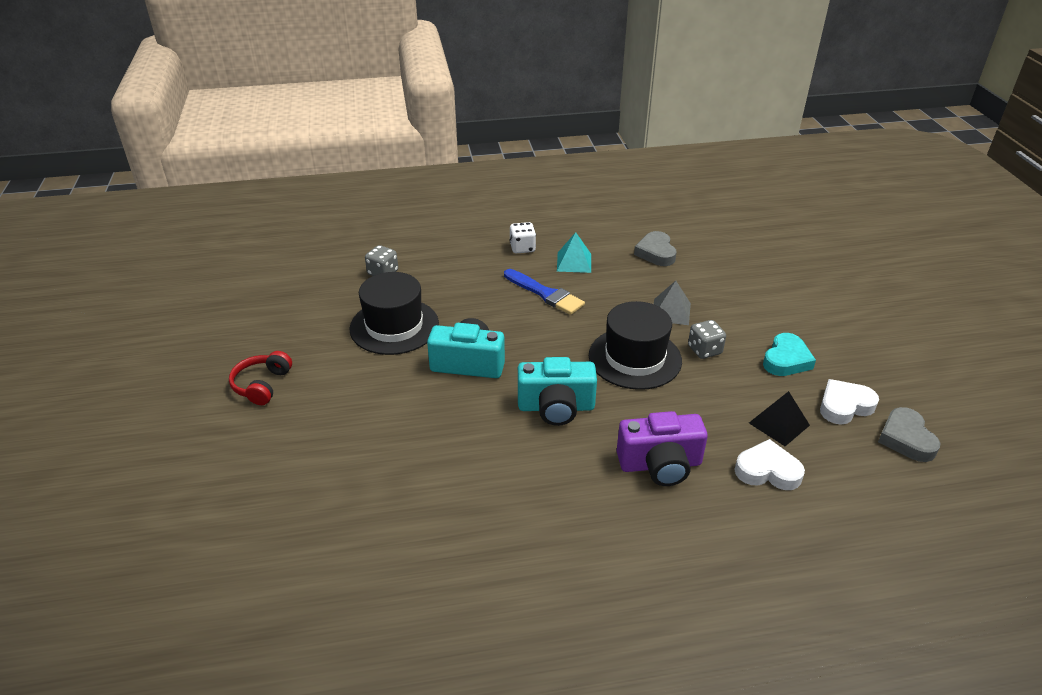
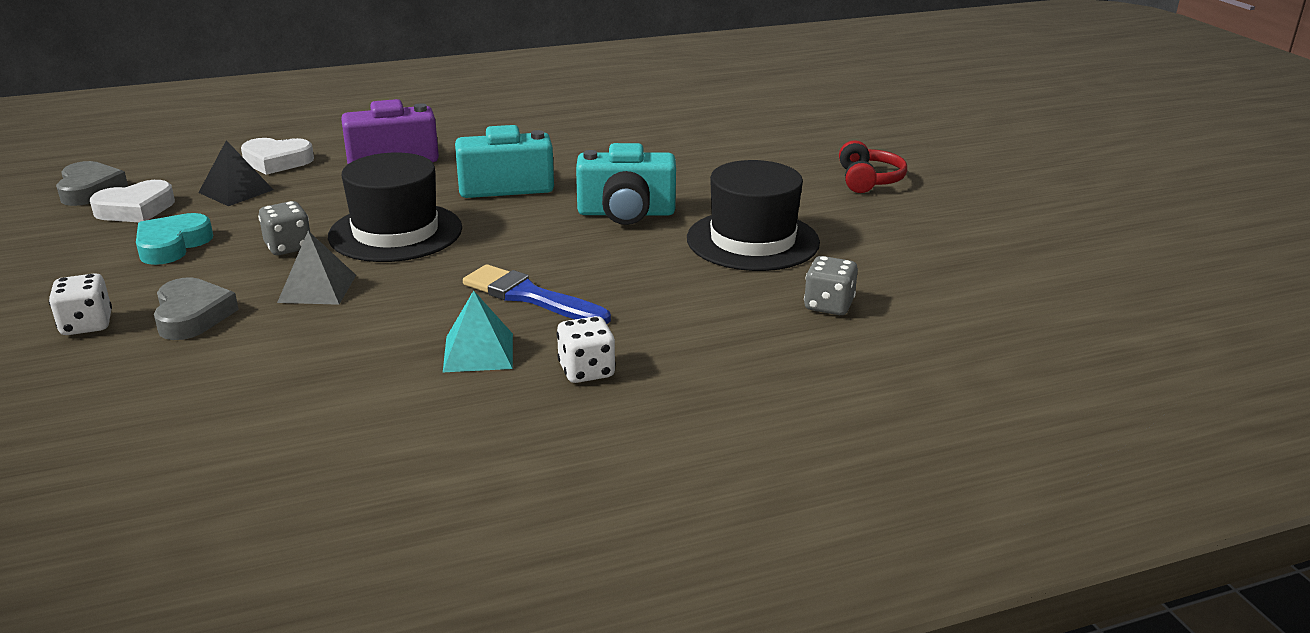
camera: 170 degrees right, 10 degrees down
(656, 253) = (302, 385): grey heart -> grey heart (192, 315)
(788, 297) = (87, 325): none -> white dice

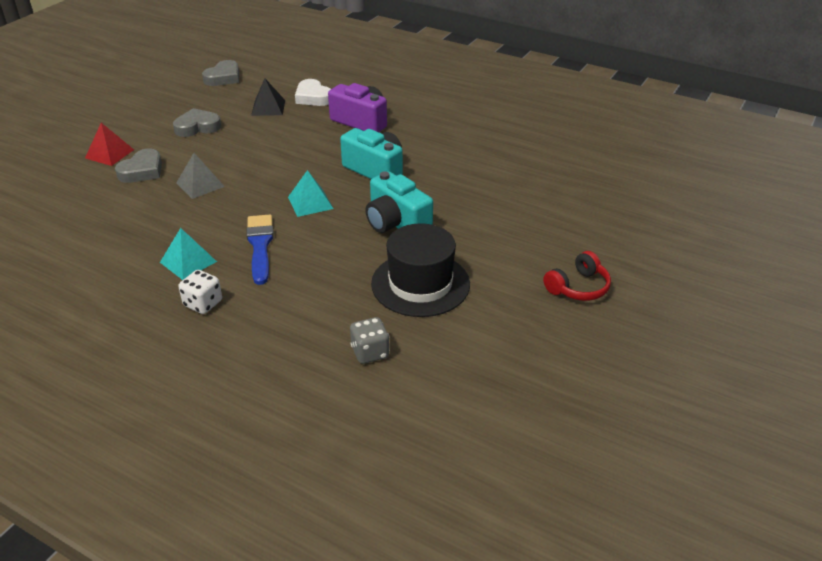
camera: 50 degrees right, 10 degrees up
(87, 325) = (109, 153): white dice -> red pyramid
(136, 209) = (219, 98): white heart -> none
(172, 245) = (197, 127): turquoise heart -> grey heart
(288, 247) = (230, 154): grey dice -> none
(395, 232) = (280, 171): black hat -> none
(498, 240) = (310, 203): none -> turquoise pyramid

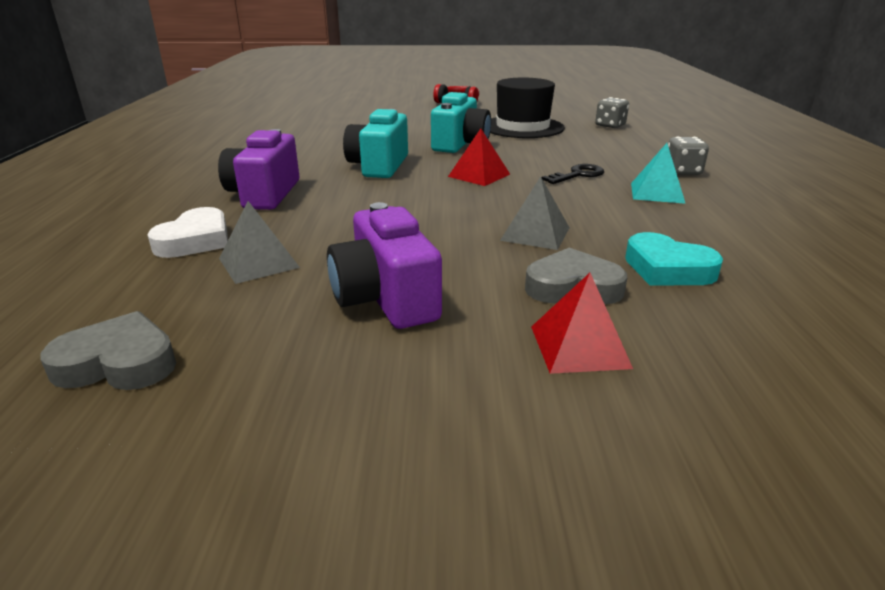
camera: 120 degrees left, 10 degrees down
(116, 204) = (667, 269): none -> turquoise heart
(197, 127) = (386, 298): grey heart -> purple camera
(203, 303) = (682, 172): white dice -> grey dice
(260, 246) = (578, 175): blue brush -> black key
(268, 107) = (258, 263): black pyramid -> grey pyramid
(310, 203) = (479, 175): turquoise pyramid -> red pyramid

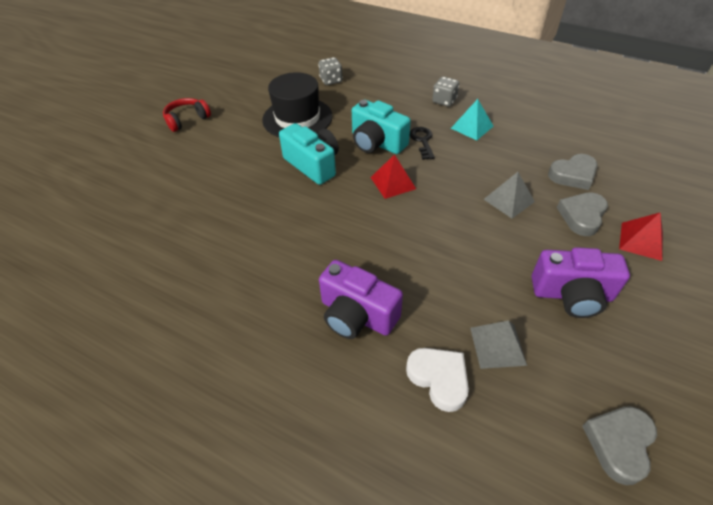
camera: 60 degrees left, 20 degrees up
(379, 166) = (333, 226): turquoise camera -> turquoise camera (377, 143)
(667, 269) = (573, 175): turquoise heart -> grey heart

